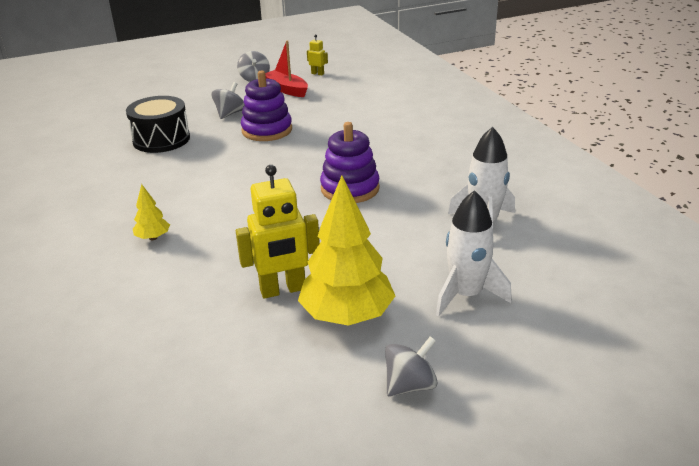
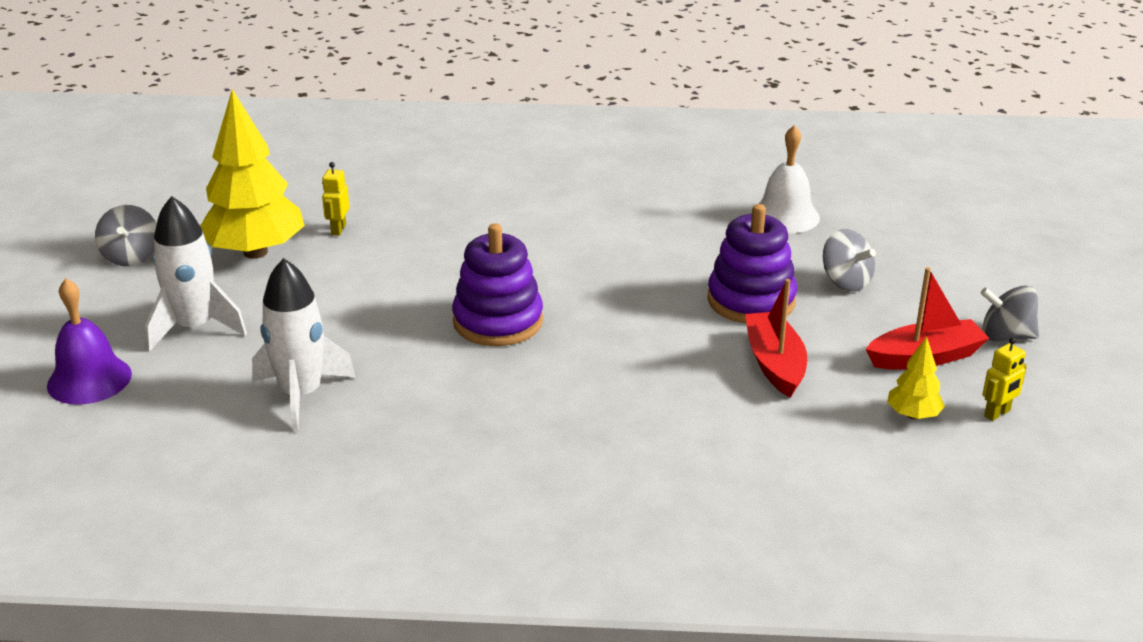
camera: 115 degrees right, 0 degrees up
(153, 238) = (518, 180): yellow tree -> yellow tree (913, 415)
(161, 139) = (785, 216): black drum -> white bell
(283, 290) = (338, 229): yellow robot -> yellow robot, size x0.48
(321, 115) = (775, 364): none -> red boat
(566, 310) = (89, 379): none -> purple bell

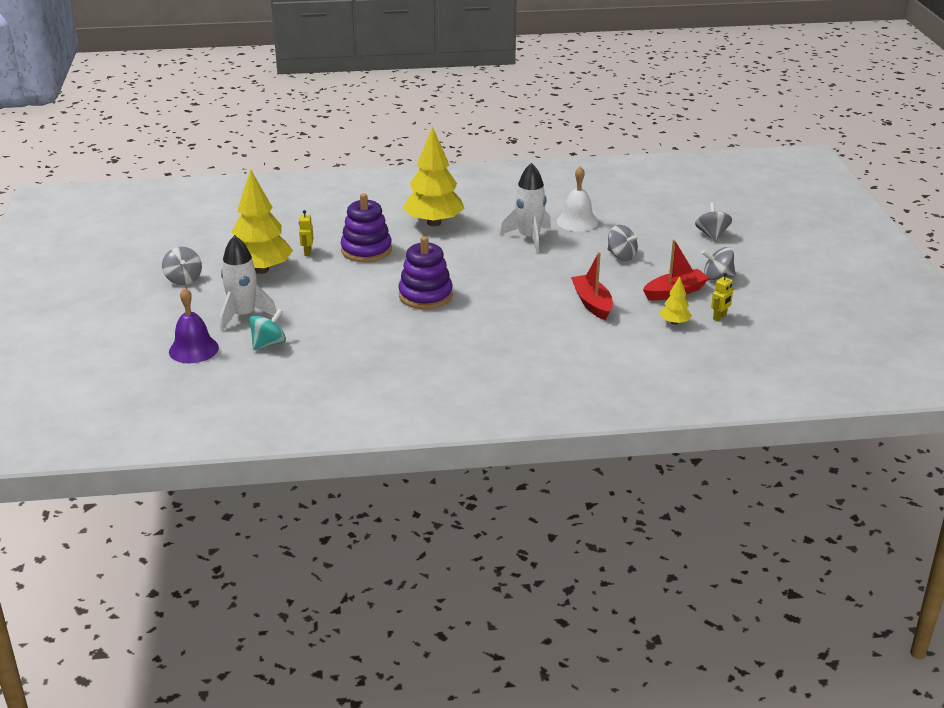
camera: 10 degrees left, 0 degrees up
(211, 382) = (268, 344): none -> turquoise spinning top
(301, 395) = (325, 345): white rocket -> white rocket (529, 238)
(553, 198) = (434, 223): none -> yellow tree
(751, 300) = (570, 271): purple stacking toy -> purple stacking toy (366, 250)
(1009, 259) = (712, 235): none -> grey spinning top

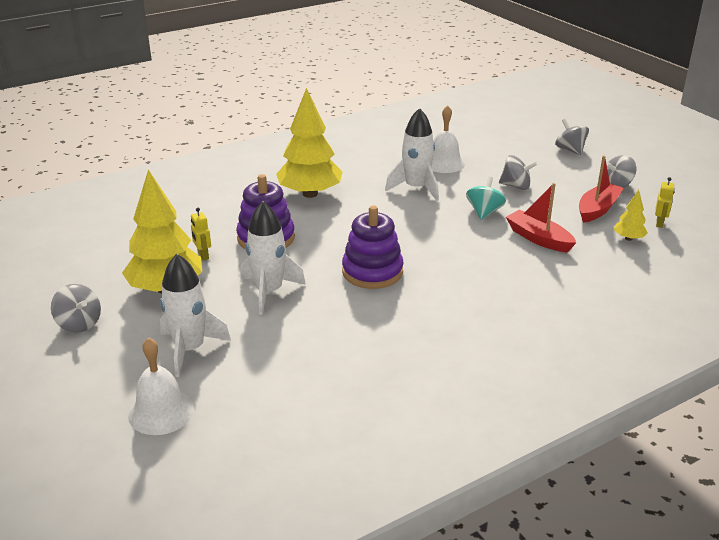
camera: 25 degrees left, 0 degrees up
(193, 349) = (161, 412): purple bell -> white bell
(268, 344) = (249, 377): turquoise spinning top -> turquoise spinning top (484, 212)
(333, 290) = (269, 292): none -> white rocket

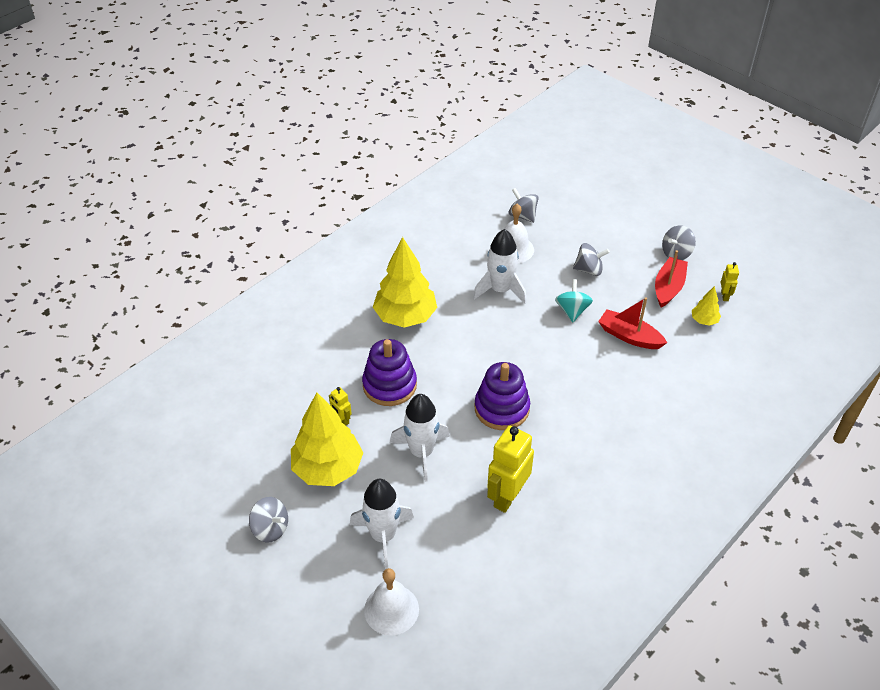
camera: 15 degrees left, 15 degrees up
(342, 341) = (507, 497): none -> yellow robot
(570, 150) = (622, 209): grey spinning top -> grey spinning top (522, 216)

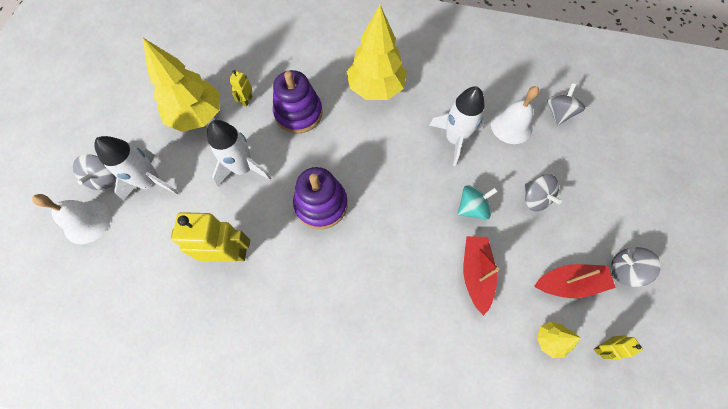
camera: 60 degrees right, 20 degrees up
(270, 529) = (129, 109): grey spinning top -> grey spinning top (104, 179)

